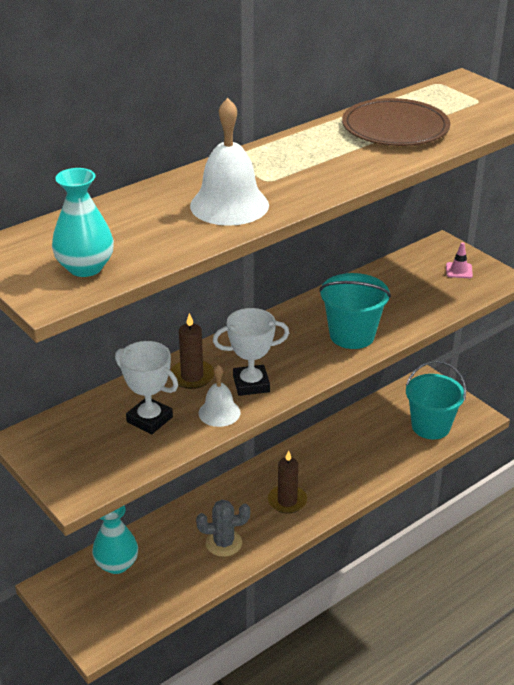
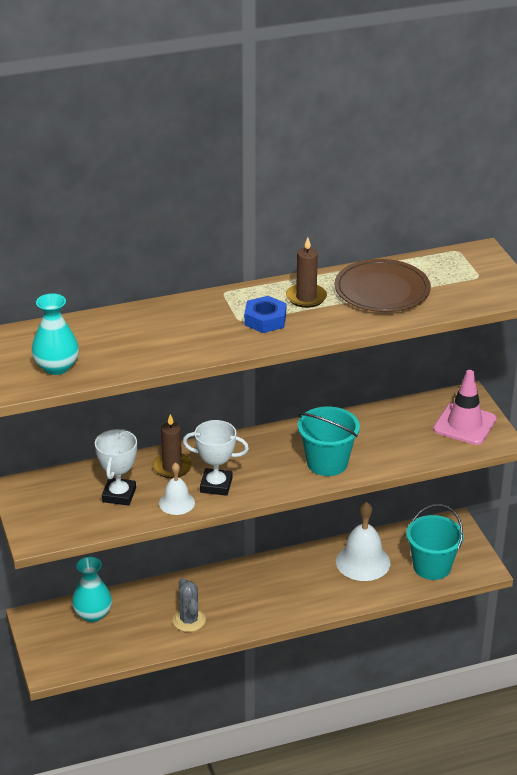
camera: 20 degrees right, 0 degrees up
(149, 419) = (119, 495): white trophy -> white trophy turned 45 degrees clockwise
(223, 543) = (189, 620): grey cactus -> grey cactus turned 60 degrees clockwise
(229, 205) = (194, 336): white bell -> white bell (363, 562)
(287, 501) = (262, 599): brown candle -> brown candle (306, 297)
(295, 175) = (265, 320): none -> blue nut
(459, 270) = (464, 424): pink traffic cone -> pink traffic cone, size x2.12

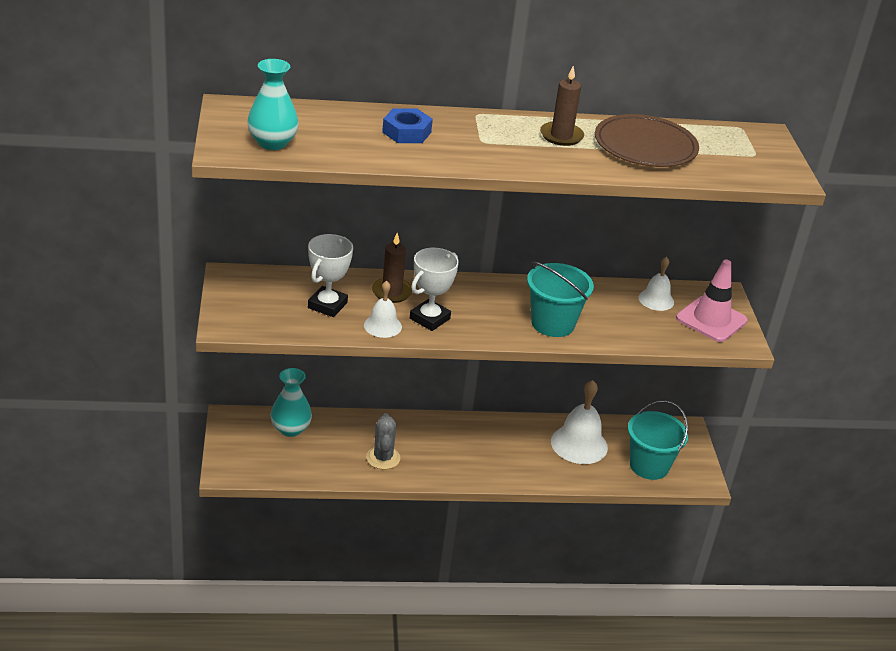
camera: 10 degrees right, 0 degrees up
(216, 485) = (429, 318): white trophy -> white trophy turned 75 degrees counterclockwise
(265, 320) = (509, 146): blue nut -> blue nut (406, 132)
(410, 416) = (656, 300): none -> white bell

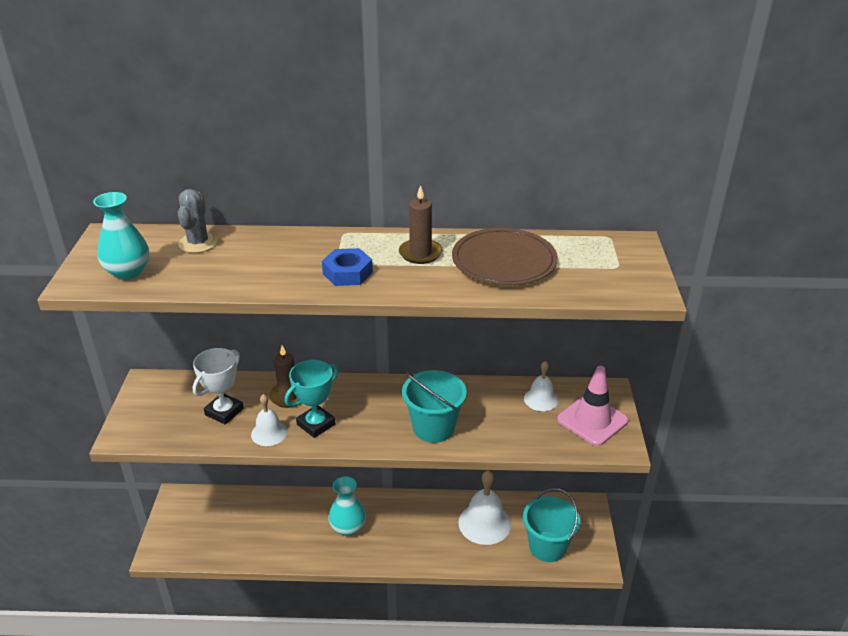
camera: 10 degrees right, 0 degrees up
(290, 429) = (225, 508): turquoise vase -> turquoise vase (348, 527)
(383, 458) = (301, 538): grey cactus -> grey cactus (198, 243)
(406, 132) = (266, 255): blue nut -> blue nut (347, 273)
(429, 318) = (316, 424): white trophy -> turquoise trophy

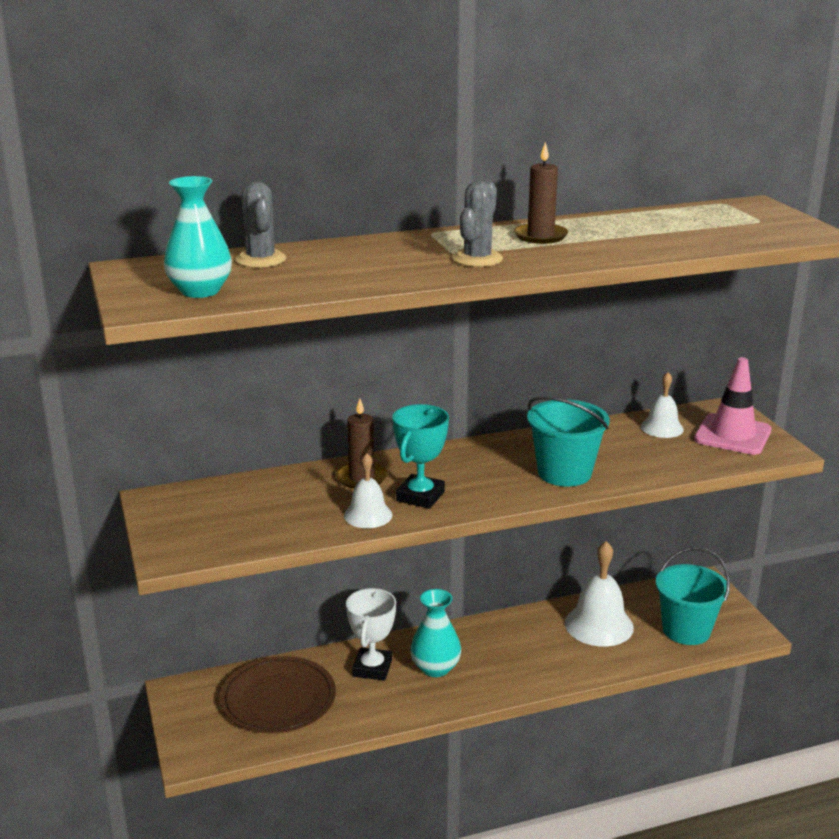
camera: 20 degrees left, 10 degrees down
(224, 412) = (290, 507): white trophy -> white trophy (372, 668)
(347, 273) = (477, 259): blue nut -> grey cactus
(504, 261) = (638, 230): brown plate -> brown plate (278, 699)

